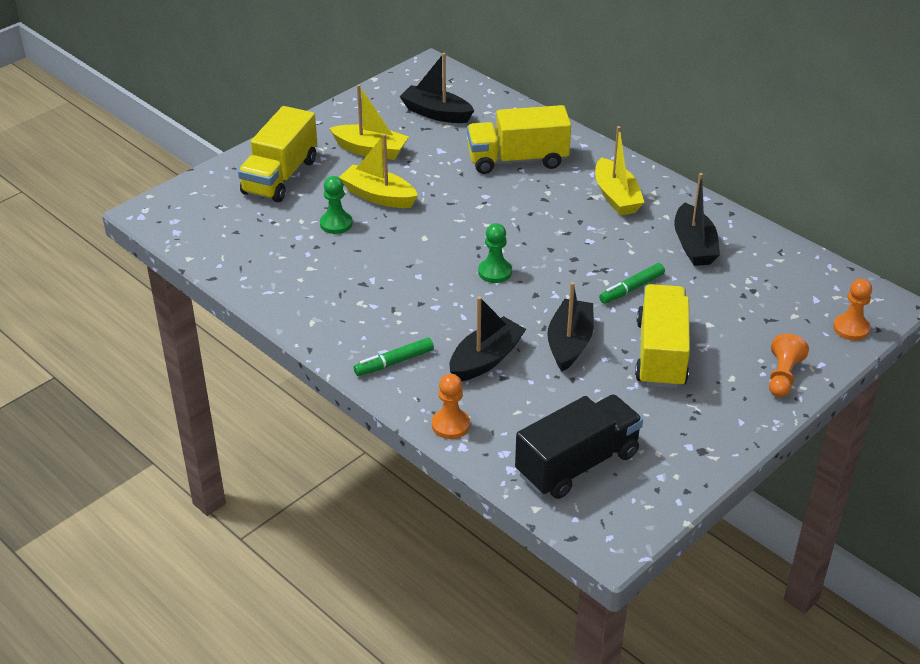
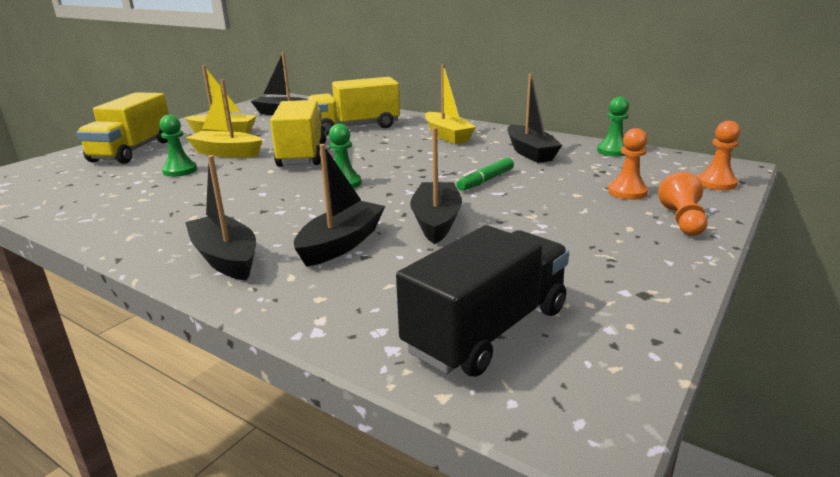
camera: 10 degrees left, 15 degrees down
(394, 362) = (226, 258): green marker -> black boat
(450, 425) = (299, 309): orange pawn -> orange pawn (627, 192)
(660, 354) = (540, 219): yellow truck -> yellow truck (302, 154)
(782, 256) = (613, 151): none -> green pawn

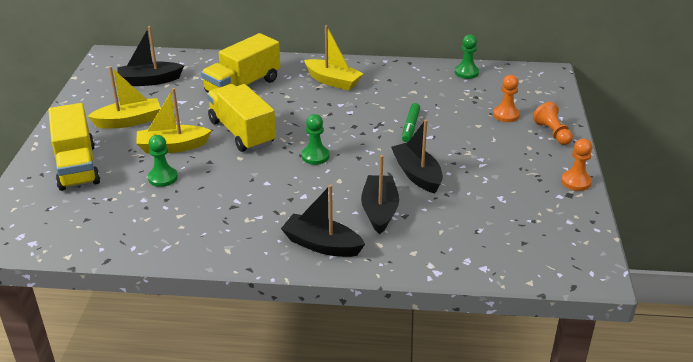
camera: 30 degrees left, 10 degrees up
(487, 330) = (517, 241): black truck -> none
(530, 152) = (413, 88): black boat -> none
(716, 183) = (549, 92): orange pawn -> orange pawn (576, 182)

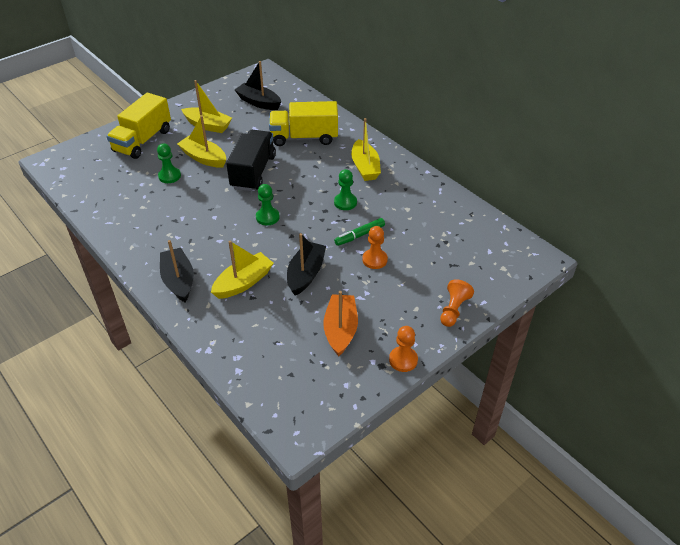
camera: 45 degrees right, 10 degrees up
(242, 132) = (253, 172): yellow truck -> black truck
(379, 211) = (243, 282): black boat -> yellow boat
(466, 73) = (471, 217): green pawn -> green pawn (345, 202)
(506, 115) = (443, 271): orange pawn -> orange pawn (374, 260)
(506, 192) = (340, 330): none -> orange boat

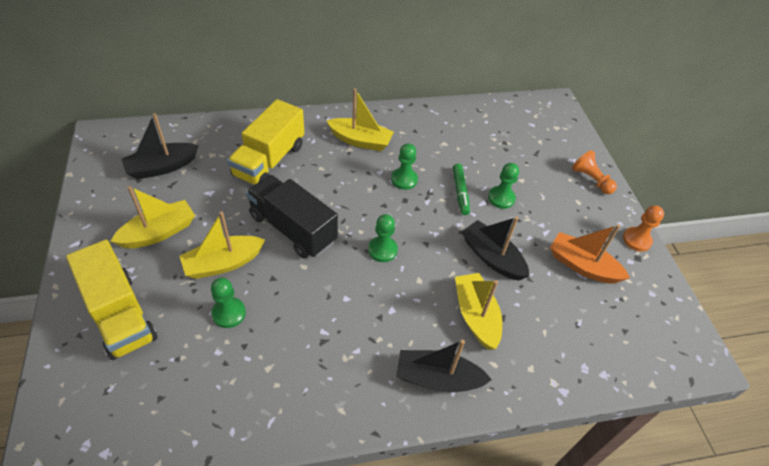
camera: 65 degrees left, 5 degrees up
(374, 260) = (501, 198): orange pawn -> green pawn

